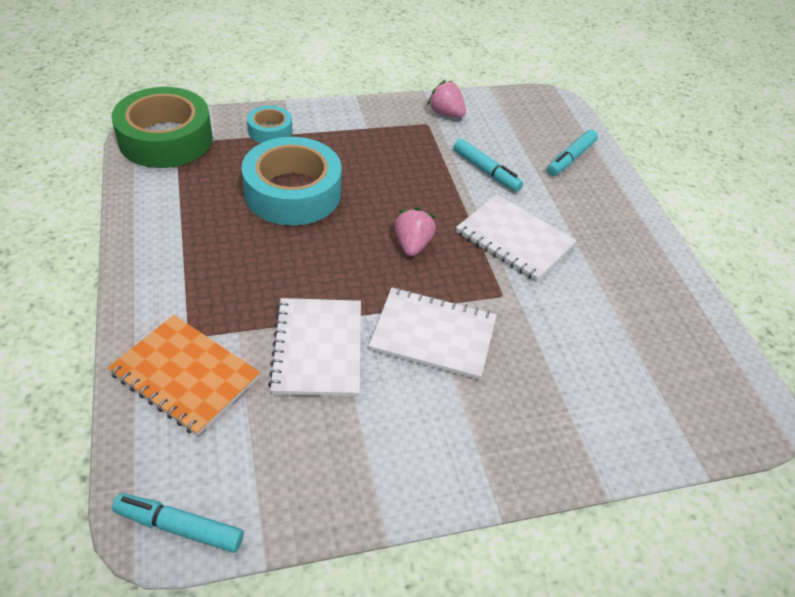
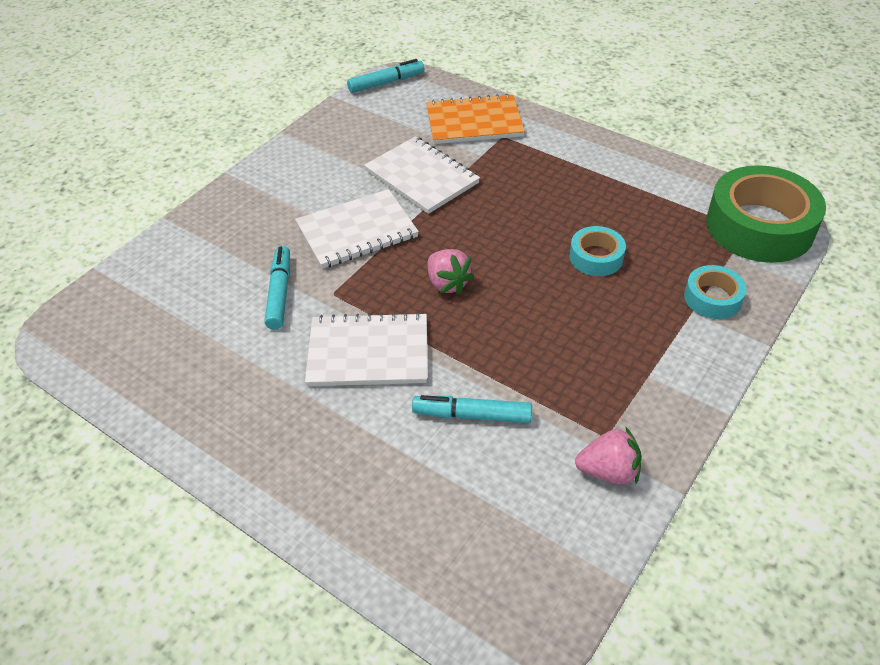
camera: 145 degrees right, 0 degrees up
(293, 192) = (596, 257): turquoise tape -> turquoise tape, size x0.50
(570, 158) = (400, 519): turquoise marker -> turquoise marker (280, 293)

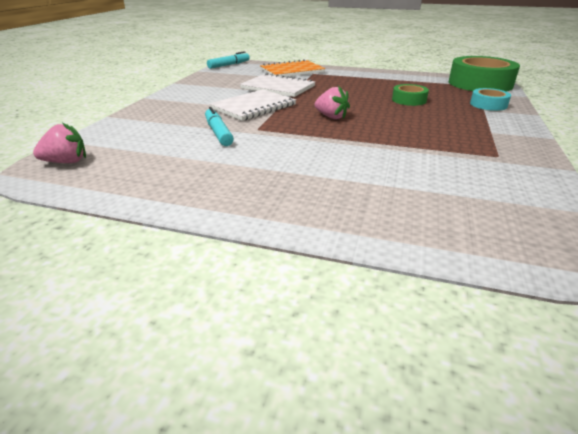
camera: 20 degrees left, 15 degrees down
(368, 352) = (304, 147): white notebook -> none
(472, 415) = (404, 161): turquoise marker -> none
(596, 257) = (409, 100): turquoise tape -> green tape
(608, 471) = (520, 169): pink strawberry -> pink strawberry (66, 162)

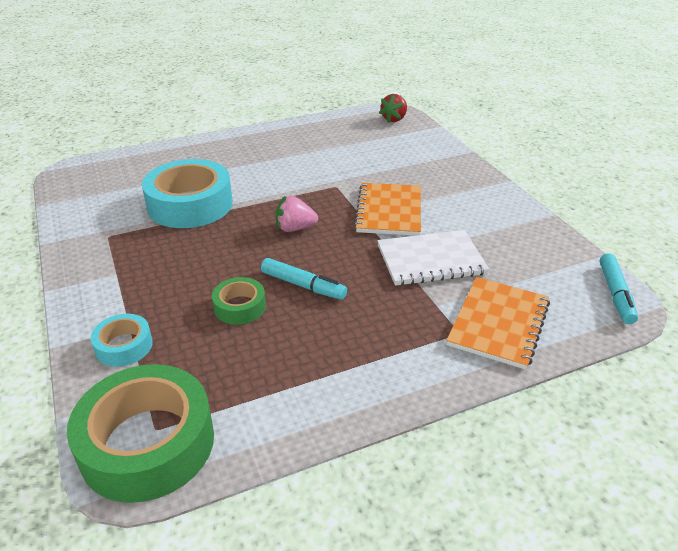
camera: 140 degrees right, 5 degrees up
(66, 162) = (394, 119): pink strawberry -> red strawberry
(218, 133) = (356, 170): turquoise marker -> turquoise marker (303, 285)
(253, 107) = (389, 211): white notebook -> orange notebook
(402, 155) = (190, 204): none -> turquoise tape

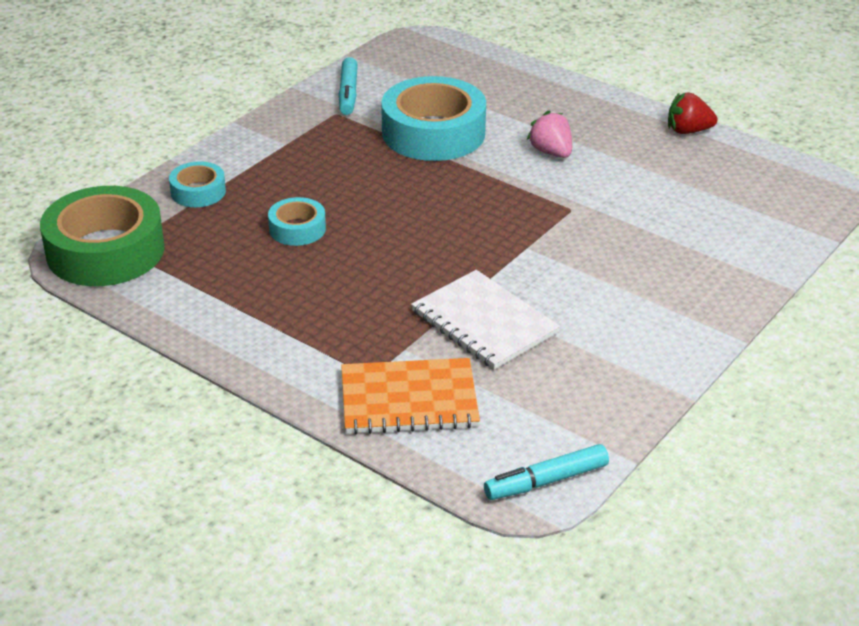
camera: 60 degrees right, 0 degrees up
(239, 307) = (297, 229): green tape -> turquoise tape
(295, 228) = (455, 212): pink strawberry -> pink strawberry (551, 152)
(303, 285) = (361, 253): turquoise marker -> turquoise marker (348, 93)
(389, 211) = (556, 263): orange notebook -> none
(394, 119) = (804, 196): red strawberry -> red strawberry (688, 131)

